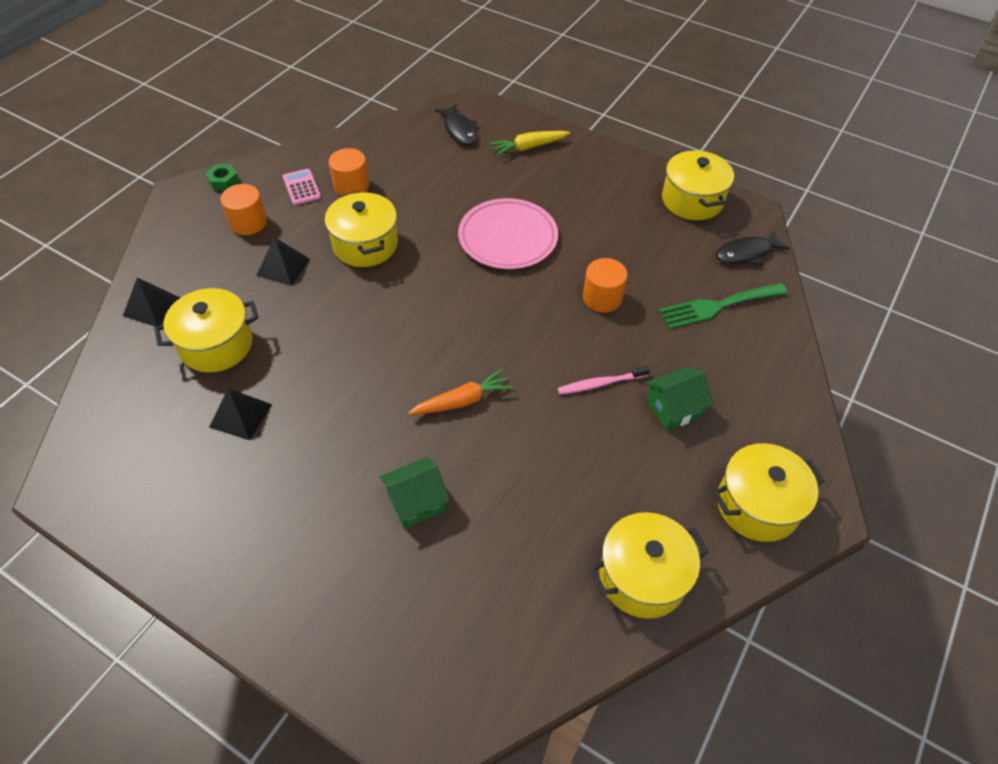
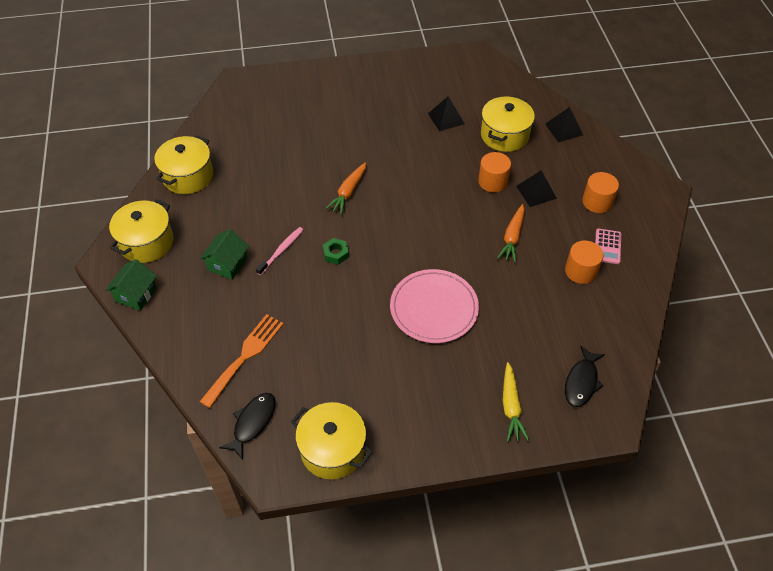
camera: 140 degrees right, 0 degrees up
(223, 181) = (657, 215): green nut -> green nut (336, 254)
(301, 187) = (607, 246): pink calculator -> pink calculator turned 75 degrees clockwise
(365, 245) = (512, 237): yellow pot -> orange carrot
(416, 502) = (322, 139): green house -> green house (136, 294)
(459, 130) = (581, 382): black fish -> black fish turned 90 degrees counterclockwise
(529, 147) = (511, 407): yellow carrot -> yellow carrot turned 150 degrees clockwise
(602, 298) = (328, 307): orange cylinder -> orange cylinder (493, 181)
(717, 306) = (245, 356): green fork -> orange fork

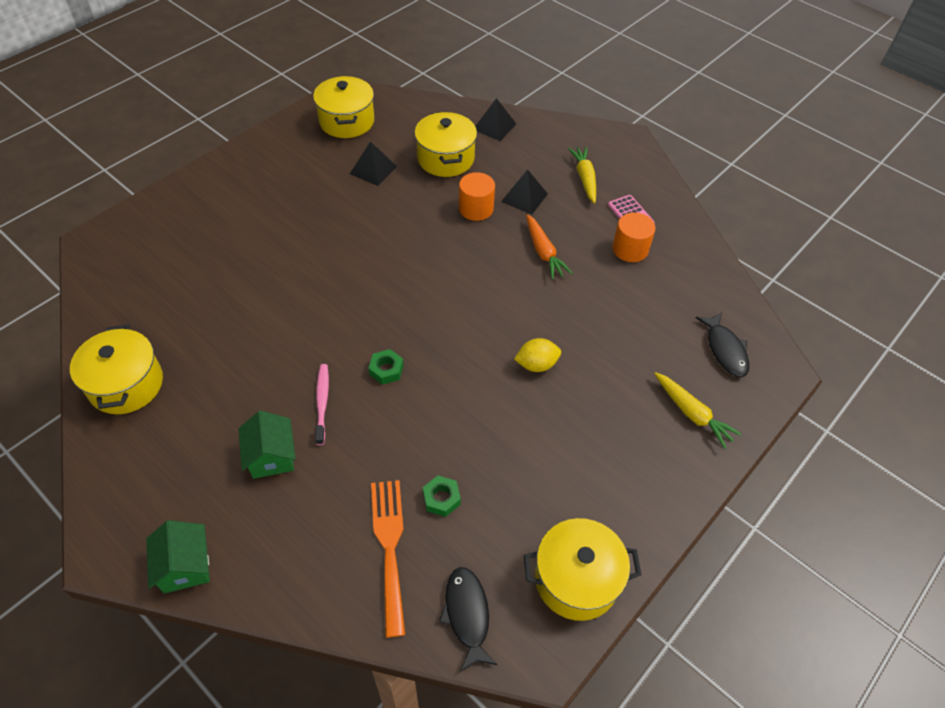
camera: 40 degrees left, 0 degrees up
(146, 242) = (142, 495): yellow pot -> yellow pot (347, 121)
(298, 350) = (441, 498): none -> green nut
(348, 192) = (340, 297): orange carrot -> none
(434, 308) = (536, 364): pink plate -> yellow lemon
(597, 202) = (584, 178): orange cylinder -> yellow carrot

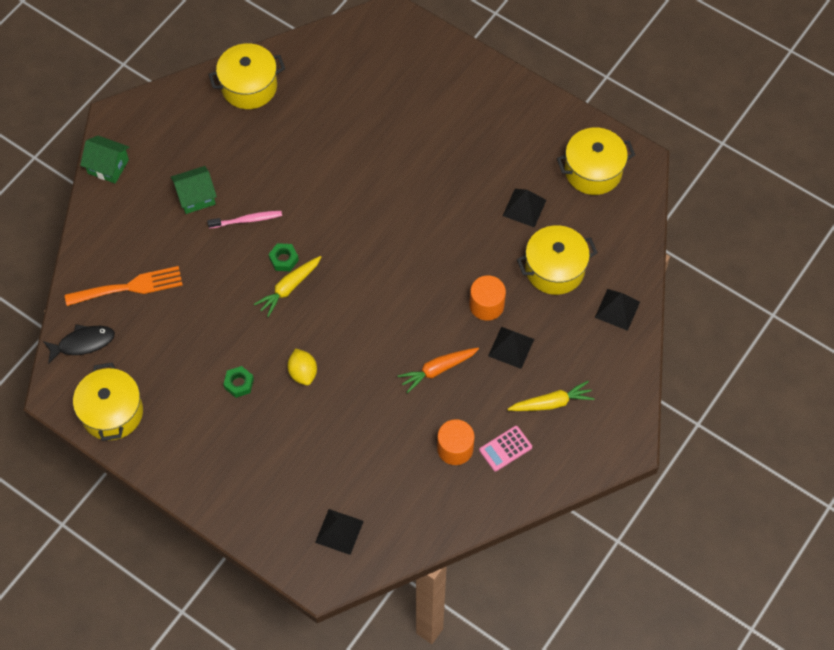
camera: 85 degrees right, 10 degrees up
(185, 566) = (108, 166): green house -> green house turned 45 degrees clockwise
(441, 498) = (170, 315): green nut -> green nut (239, 384)
(692, 414) = (265, 499): yellow carrot -> yellow carrot (289, 288)
(725, 350) = (339, 531): black fish -> black pyramid

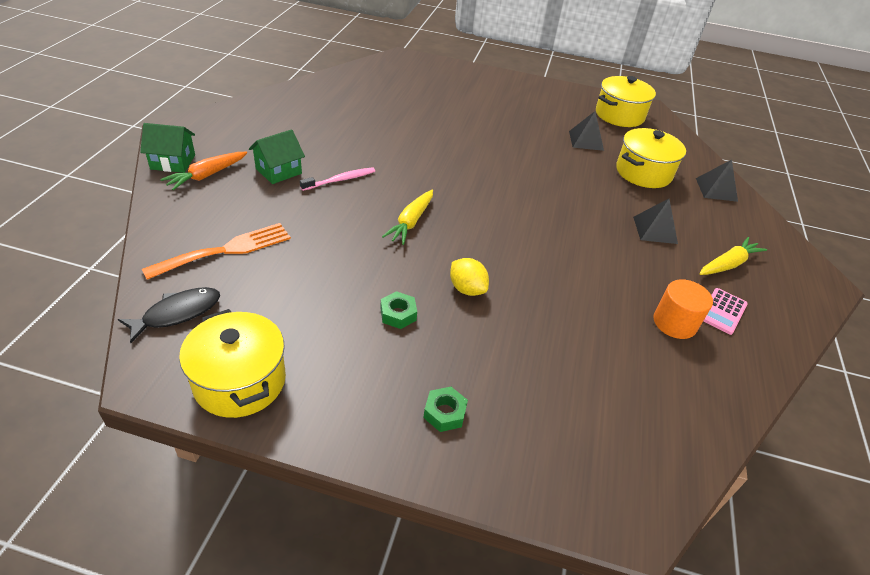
camera: 25 degrees left, 20 degrees down
(249, 87) = (301, 100): yellow pot -> none
(284, 259) = (393, 202): green nut -> green nut (444, 413)
(339, 531) = (615, 447): black pyramid -> none
(437, 370) = (603, 259): orange carrot -> orange carrot (207, 175)
(486, 305) = (608, 204): orange cylinder -> none

